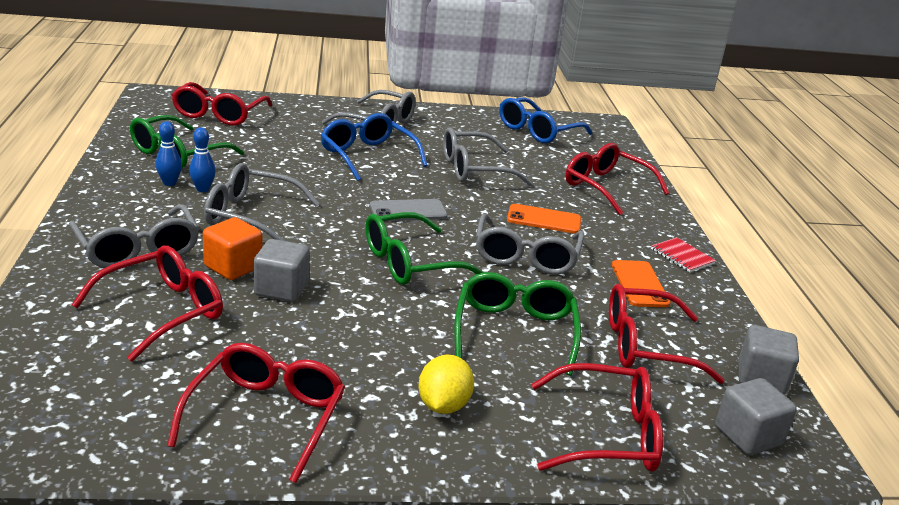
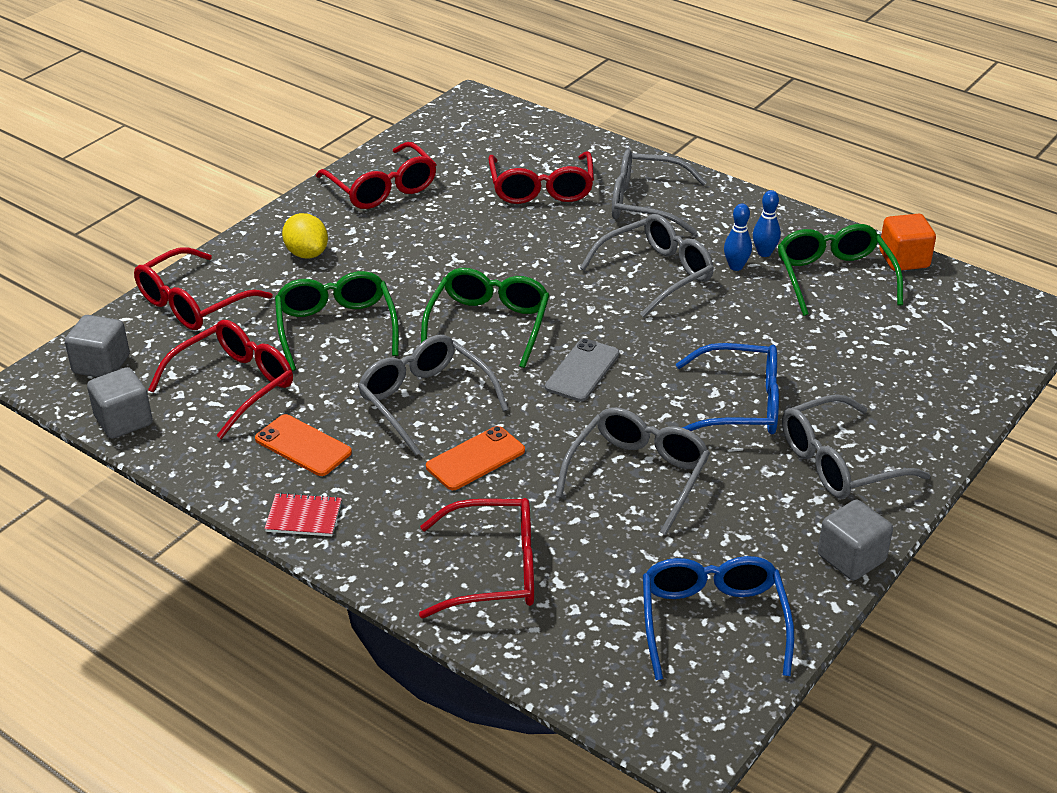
camera: 135 degrees right, 10 degrees up
(219, 114) = (942, 341): red glasses -> none
(233, 267) = (574, 235): orange cube -> orange cube (904, 259)
(281, 289) = (518, 245): grey cube -> grey cube (851, 558)
(515, 331) = (336, 328): green glasses -> green glasses turned 150 degrees counterclockwise

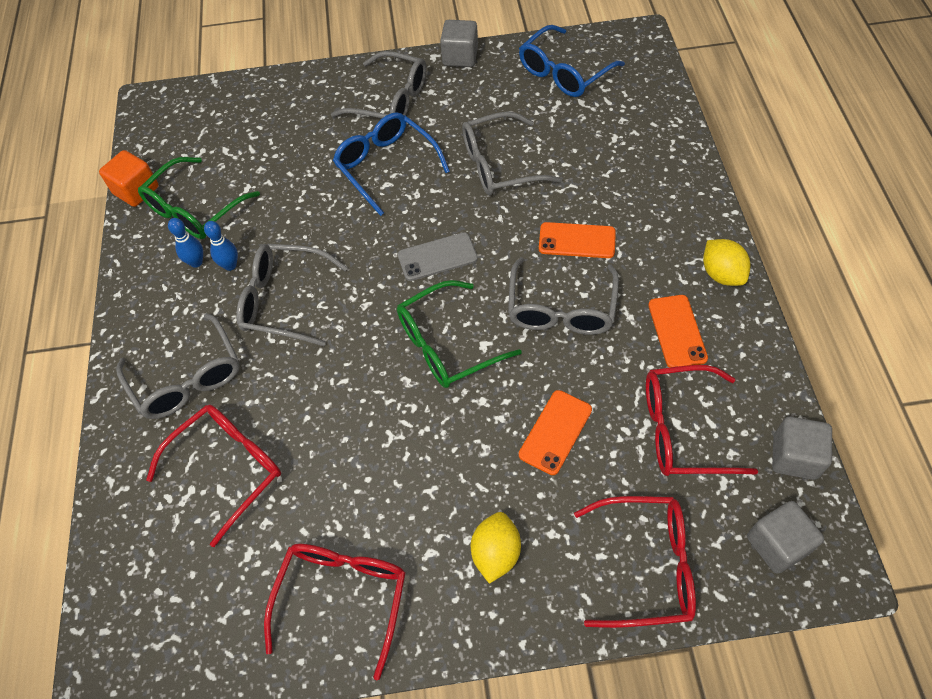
camera: 130 degrees left, 20 degrees up
(304, 517) = (721, 274): red notebook -> yellow lemon
(336, 328) = (555, 432): green glasses -> orange phone
(494, 570) = (641, 165): red glasses -> none

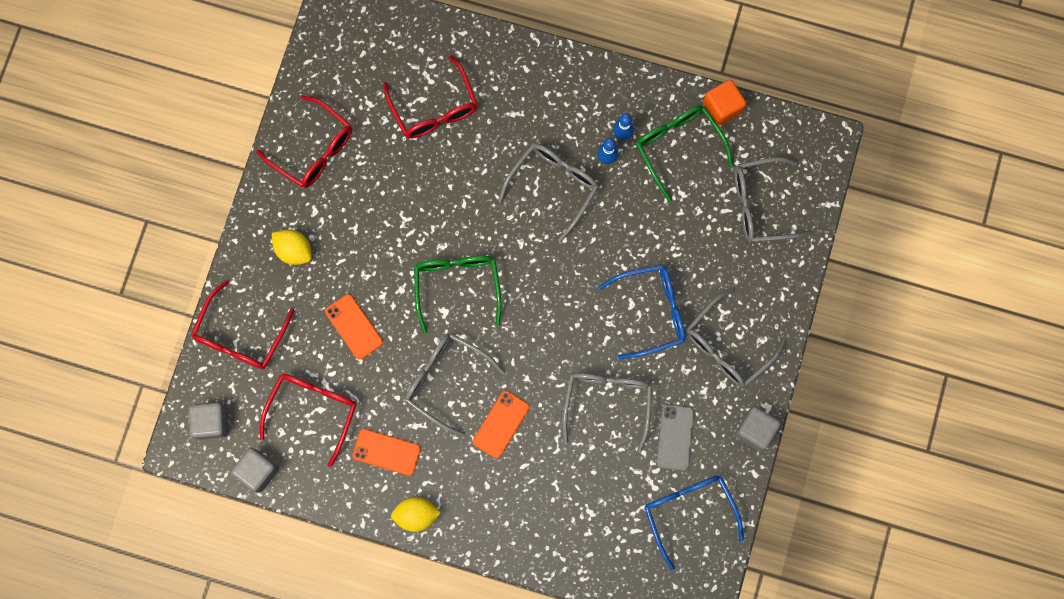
camera: 110 degrees right, 20 degrees up
(188, 379) = (518, 101): grey glasses -> grey glasses (760, 205)
(437, 257) = (538, 312): grey phone -> grey phone (675, 437)

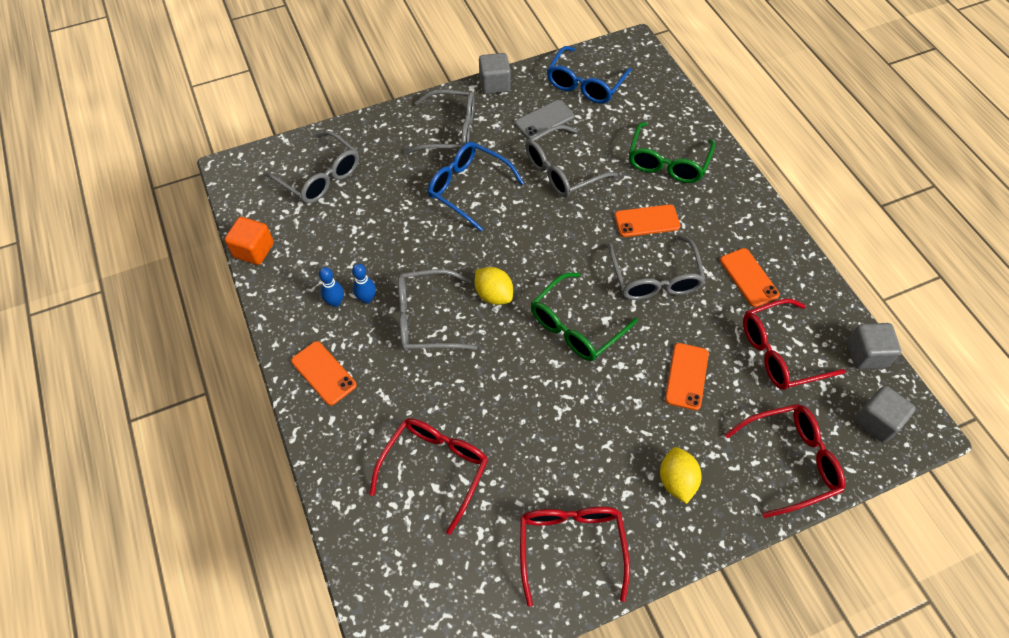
camera: 130 degrees left, 20 degrees down
(416, 514) = (765, 226): yellow lemon -> yellow lemon (493, 295)
(567, 87) = (323, 373): none -> orange phone
(678, 147) = (315, 257): green glasses -> green glasses (667, 162)

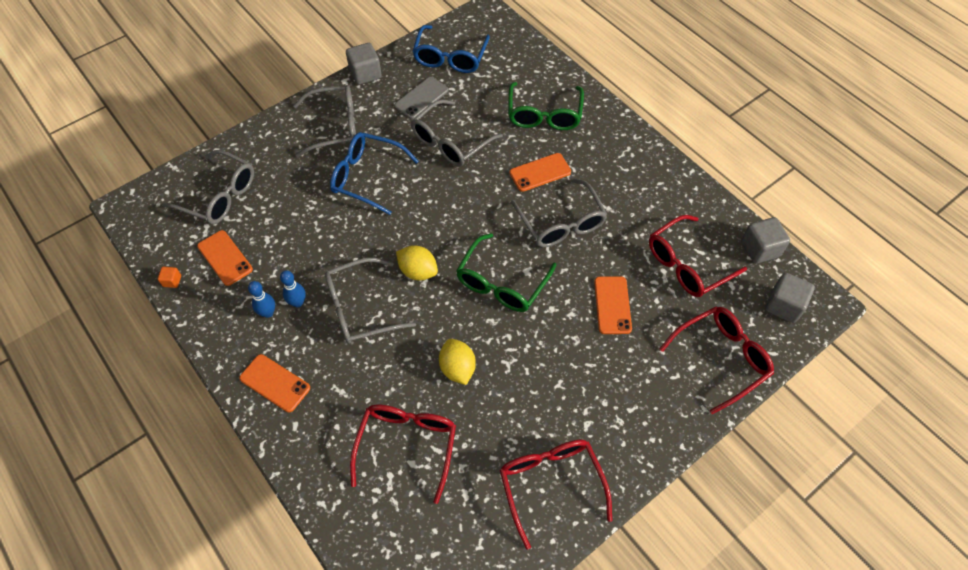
camera: 15 degrees left, 0 degrees up
(254, 250) = (172, 281): orange cube -> orange cube, size x0.49
(676, 480) = (628, 401): yellow lemon -> yellow lemon (457, 368)
(748, 277) = (643, 204): orange phone -> orange phone (225, 258)

